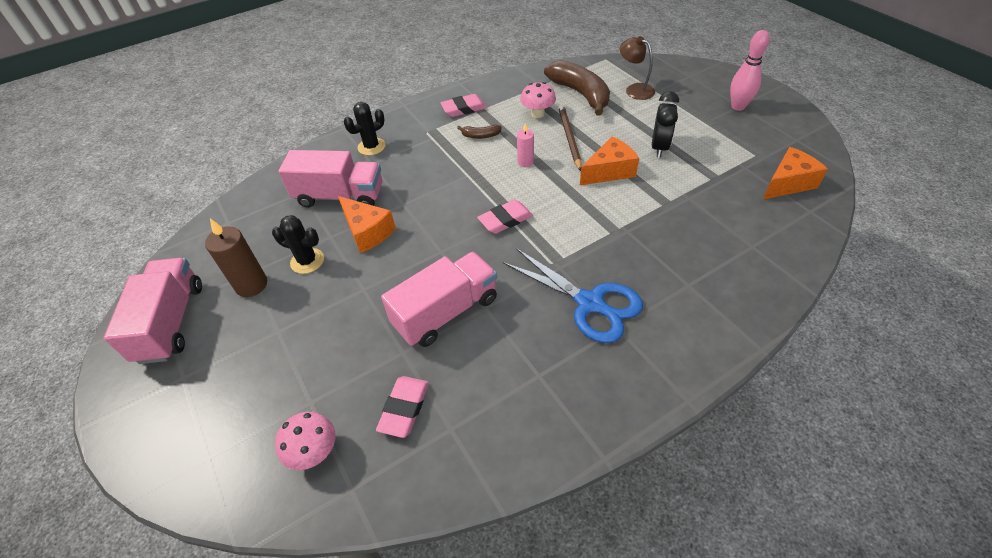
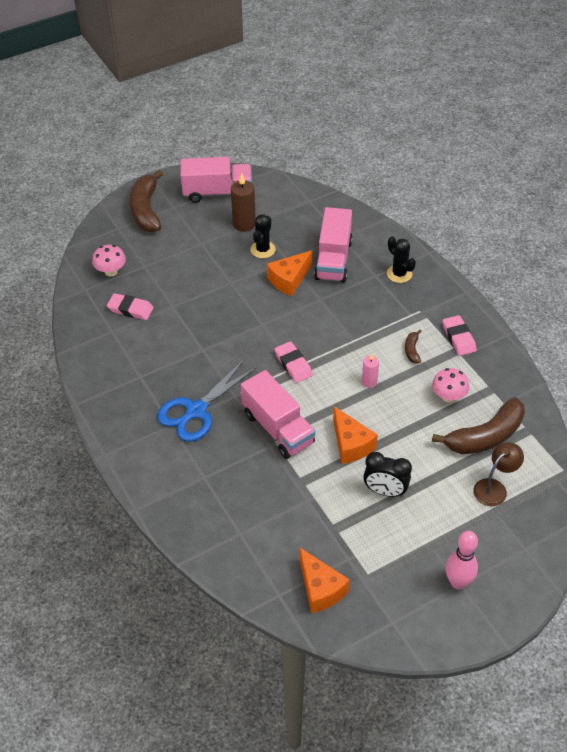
camera: 90 degrees right, 0 degrees up
(176, 418) = (146, 210): none -> brown banana
(446, 312) = (202, 328): pink truck -> pink truck (278, 428)
(569, 138) = (405, 418): brown pencil -> none

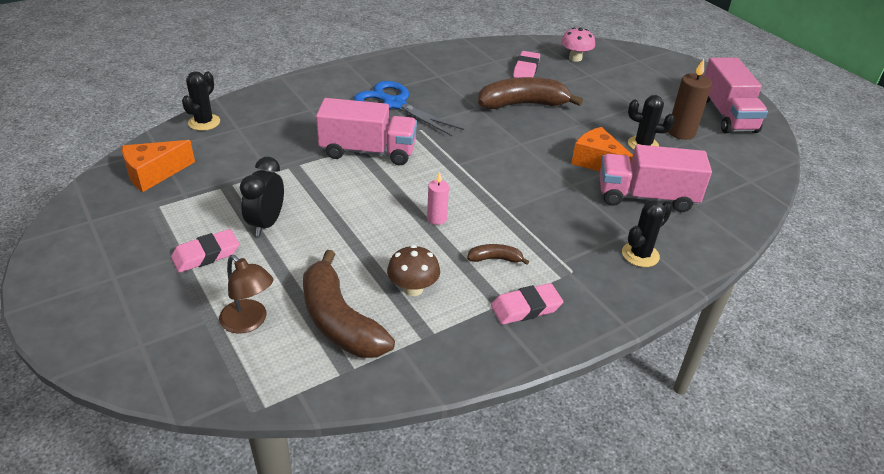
camera: 85 degrees right, 10 degrees down
(146, 210) = (673, 74): brown banana -> brown banana (523, 104)
(229, 564) = (204, 122): none -> black cactus
(278, 428) = (368, 151): pink truck -> pink truck turned 135 degrees counterclockwise
(293, 364) = (461, 163): pink eraser -> pink eraser (206, 254)
(351, 444) = (340, 200): orange cheese -> none
(448, 396) = (413, 289): pink mushroom -> brown mushroom
(458, 582) = (117, 275): pink bowling pin -> none

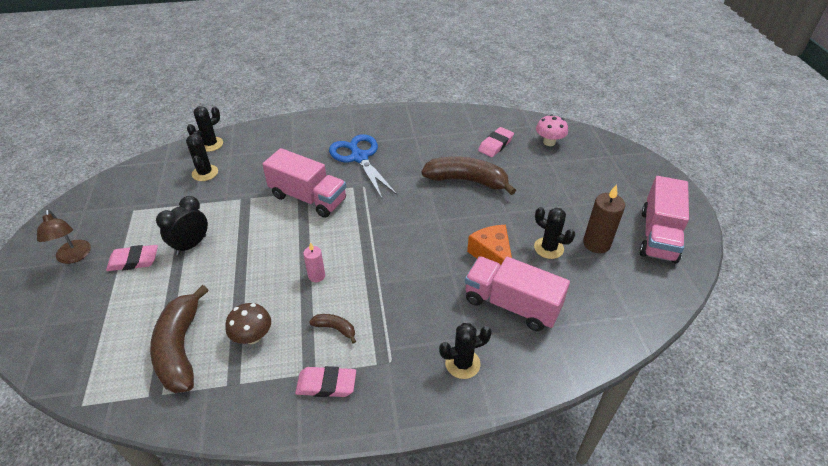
camera: 25 degrees right, 5 degrees up
(153, 174) = (148, 181): orange cheese -> none
(222, 151) = (205, 173): none -> black cactus
(249, 322) = (121, 328): brown lamp -> brown lamp (74, 257)

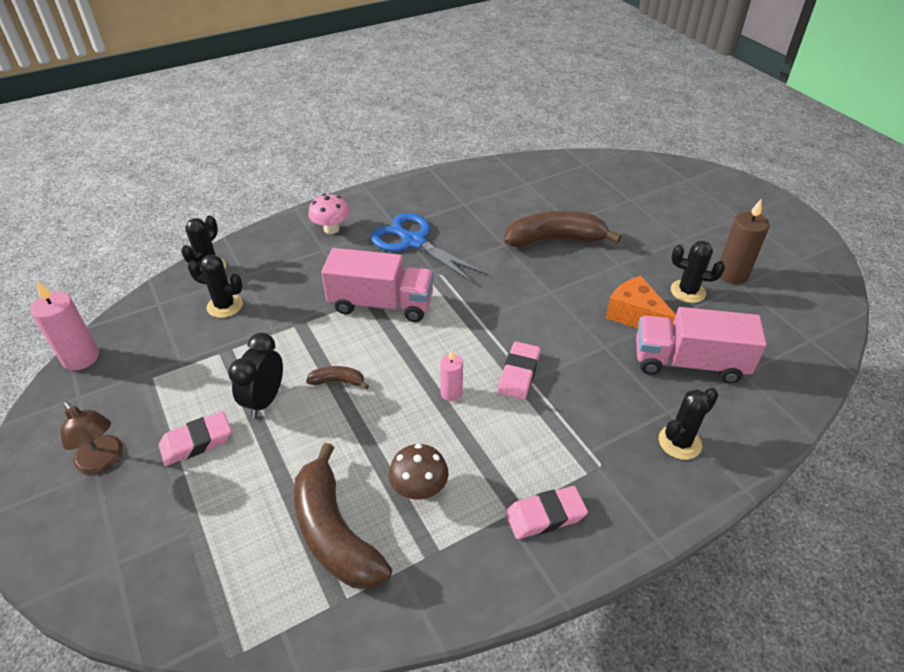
camera: 20 degrees left, 0 degrees up
(99, 185) = (81, 357): none -> pink candle
(205, 173) = (225, 306): black cactus -> black cactus turned 45 degrees counterclockwise
(335, 328) = (513, 448): brown banana -> brown banana (338, 381)
(495, 145) = (560, 193): pink eraser -> pink eraser (518, 373)
(549, 142) = (615, 178): pink mushroom -> pink mushroom (331, 229)
(658, 235) = (785, 250): pink truck -> none

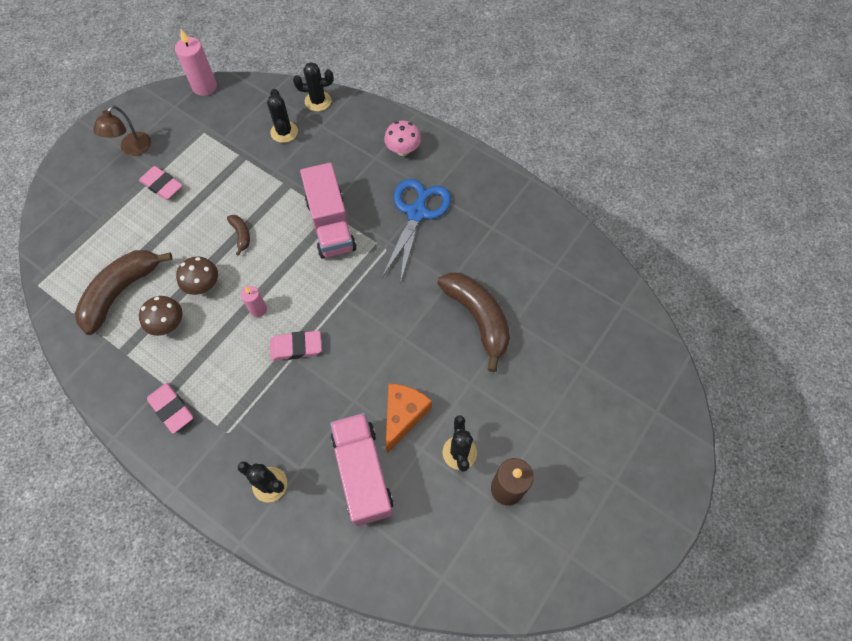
camera: 65 degrees right, 20 degrees up
(265, 400) = (208, 202): black clock -> none
(384, 436) = (203, 285): none -> brown mushroom

